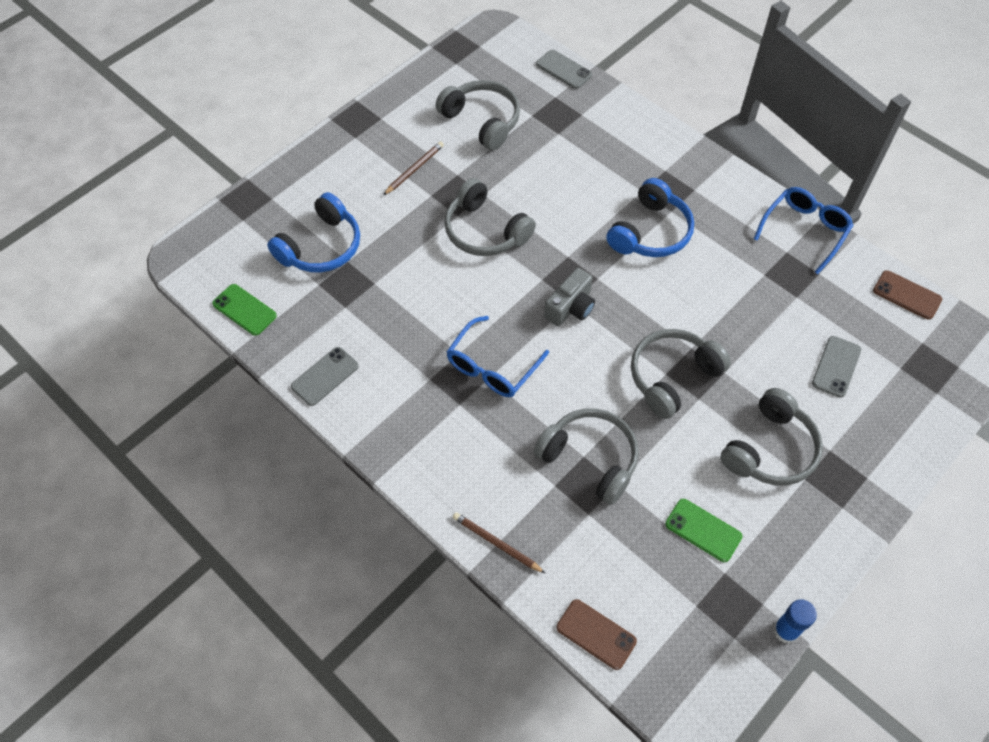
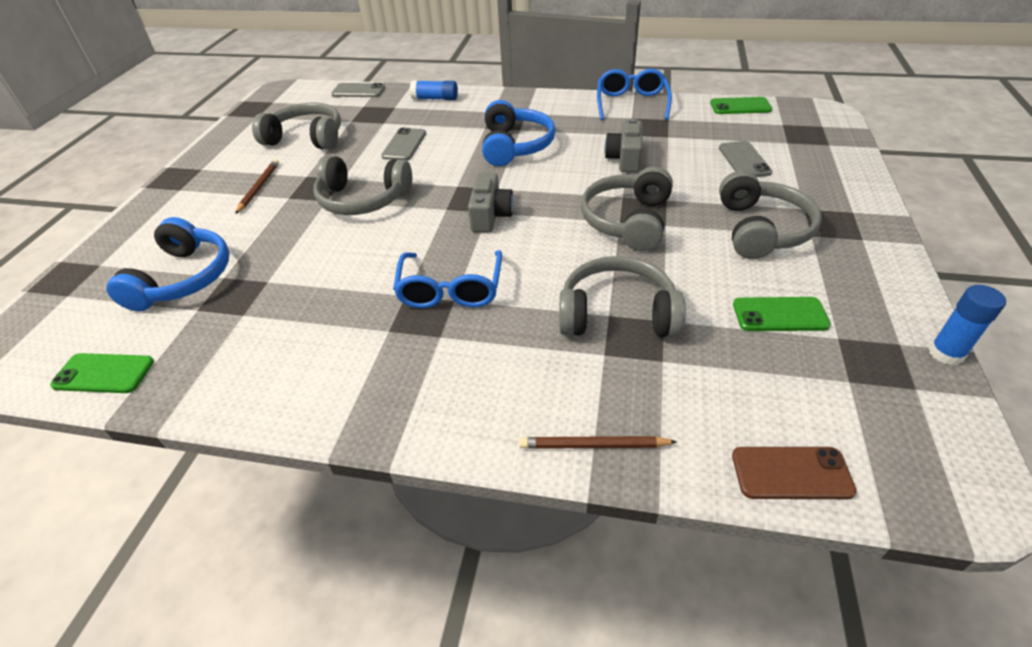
camera: 30 degrees left, 15 degrees down
(325, 376) = (253, 388): grey phone -> grey phone (404, 145)
(626, 121) = (435, 98): none -> blue glue stick
(732, 303) = (625, 158): none -> grey camera
(907, 295) = (740, 106): brown phone -> green phone

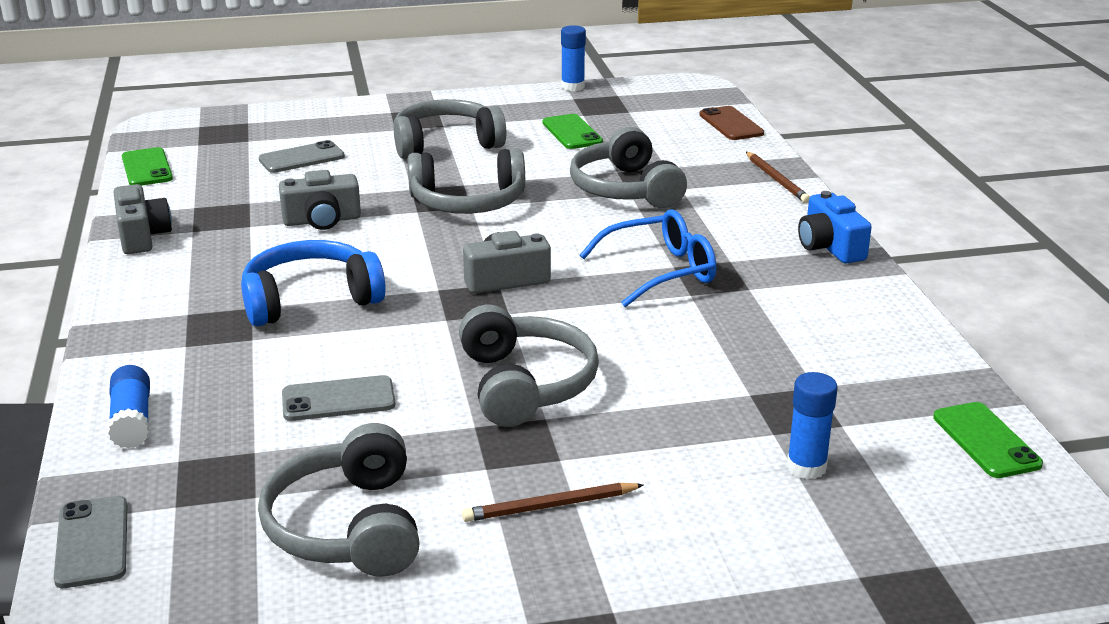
camera: 115 degrees left, 15 degrees down
(184, 278) = (806, 467): blue headphones -> blue glue stick
(416, 419) = (830, 247): none -> blue camera
(631, 103) = (142, 236): blue glasses -> grey camera

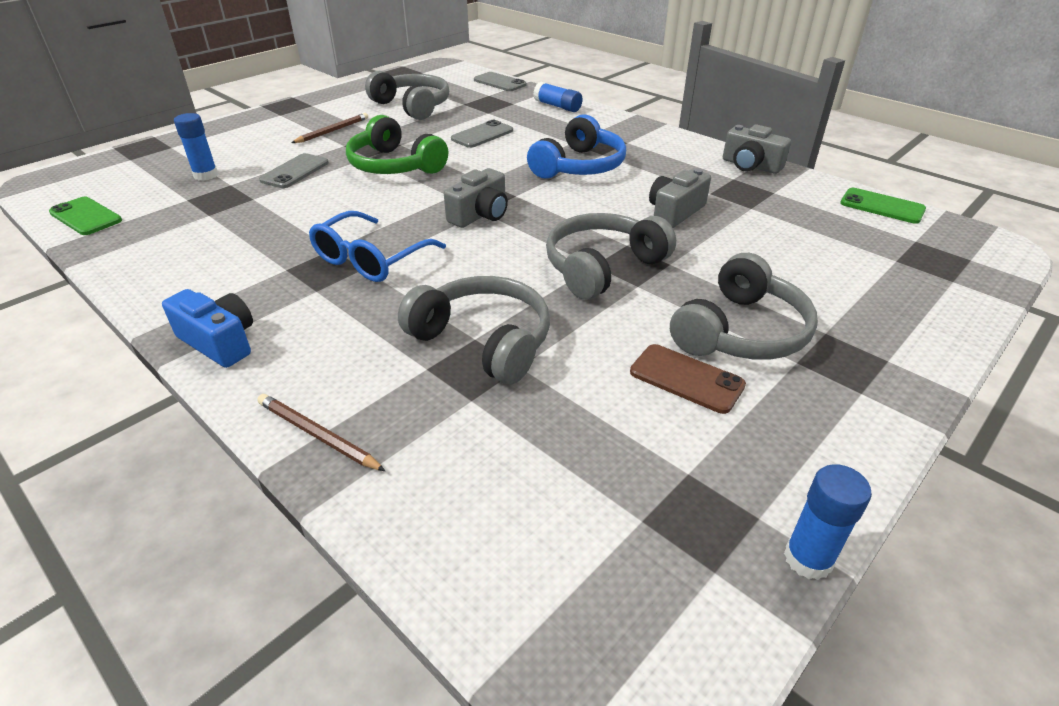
camera: 145 degrees right, 10 degrees up
(301, 158) = (813, 259): grey phone -> grey phone (295, 171)
(525, 384) = (394, 166): grey headphones -> green headphones
(572, 132) = (649, 419): green phone -> none
(731, 124) = (458, 565): brown phone -> brown phone (686, 379)

